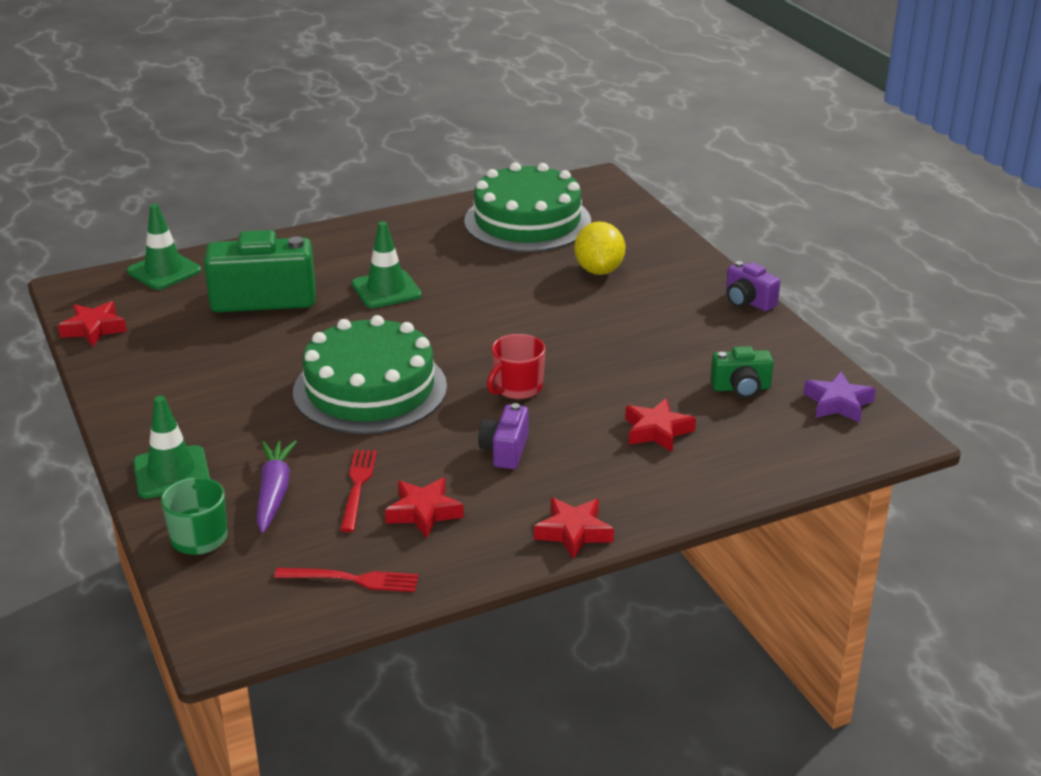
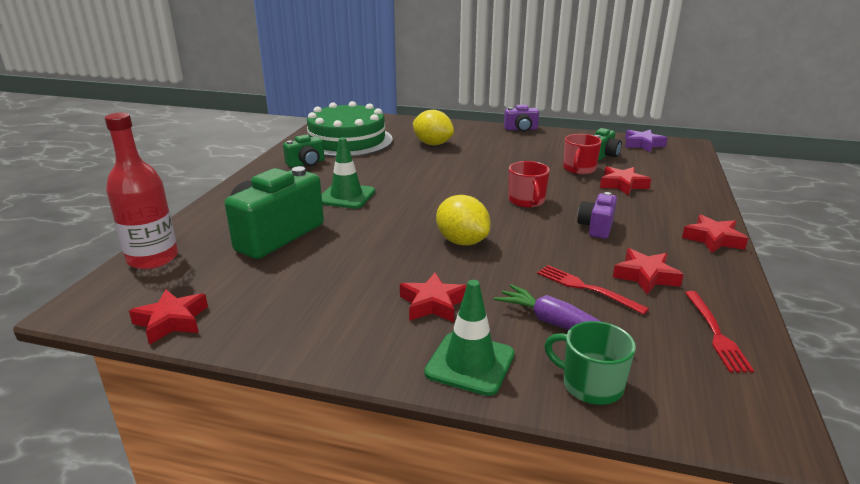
camera: 50 degrees left, 5 degrees down
(164, 271) = (153, 258): green traffic cone -> red bottle
(239, 421) = (433, 304): none -> red star
(352, 579) = (715, 333): red fork -> red fork turned 135 degrees clockwise
(370, 389) = (462, 241): green cake -> yellow lemon
(433, 232) = (306, 163): none -> green camera
(505, 451) = (596, 227): purple camera -> purple camera turned 60 degrees clockwise
(665, 387) = (579, 169): none -> red mug

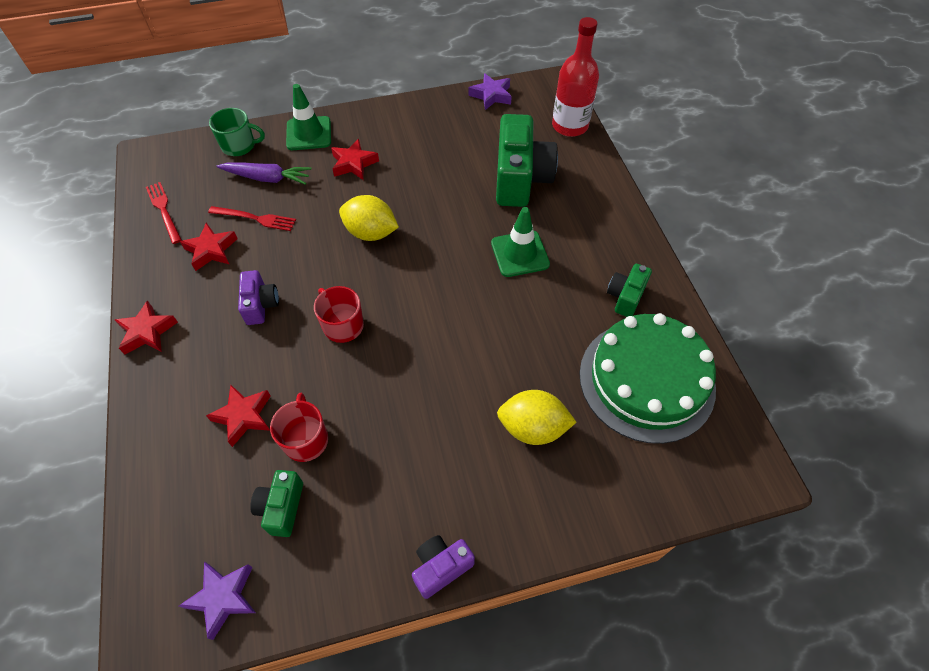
camera: 150 degrees right, 30 degrees up
(171, 321) = (491, 95): red star -> purple star

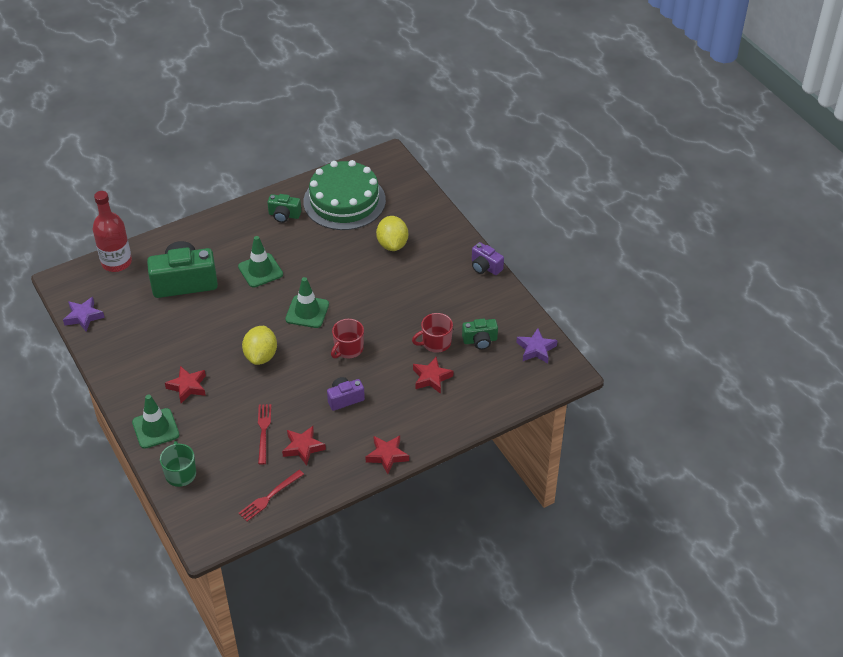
camera: 105 degrees left, 10 degrees down
(267, 178) = (217, 439): purple carrot -> none
(427, 291) = (307, 312): none -> green traffic cone

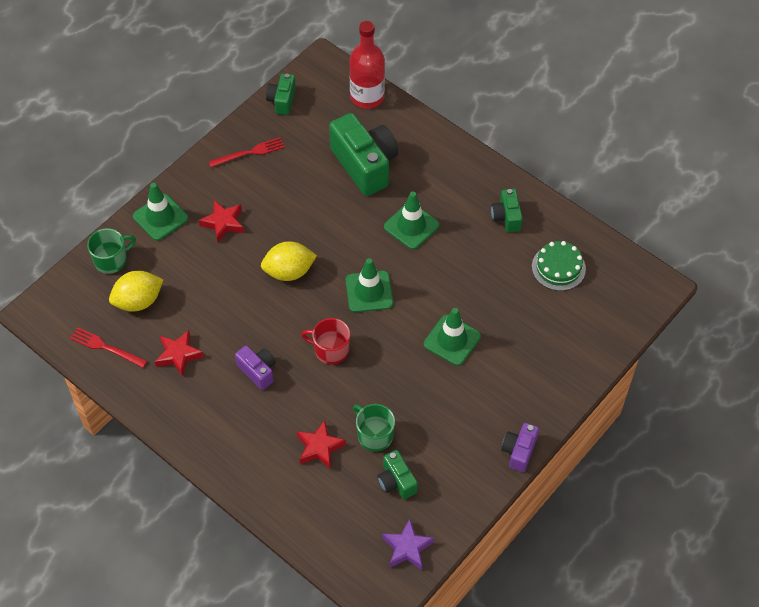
camera: 70 degrees right, 10 degrees up
(83, 317) = (282, 100): purple star -> green camera
(264, 431) = (188, 311): red fork -> red fork (249, 153)
(344, 201) = (558, 267): green cake -> green cake, size x0.52
(376, 276) = (452, 340): none -> green traffic cone
(387, 456) = (193, 438): red star -> none
(392, 244) = (511, 340): yellow lemon -> yellow lemon (138, 301)
(435, 343) = (374, 435): red mug -> green mug

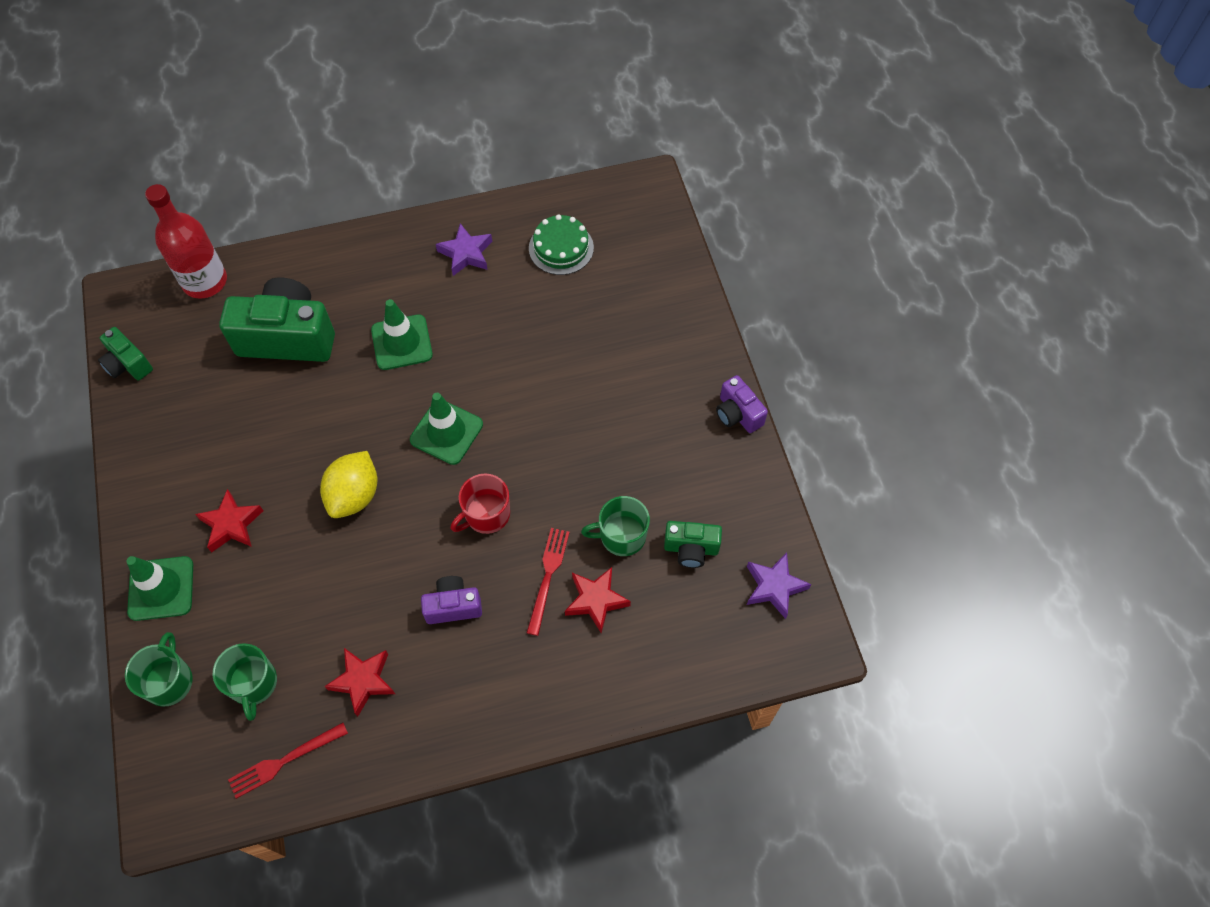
camera: 55 degrees left, 5 degrees up
(138, 301) = (253, 683): yellow lemon -> green mug
(249, 153) = (164, 439): red fork -> red fork (548, 576)
(452, 340) = (567, 392): green traffic cone -> none
(506, 217) = (466, 253): green camera -> purple star

